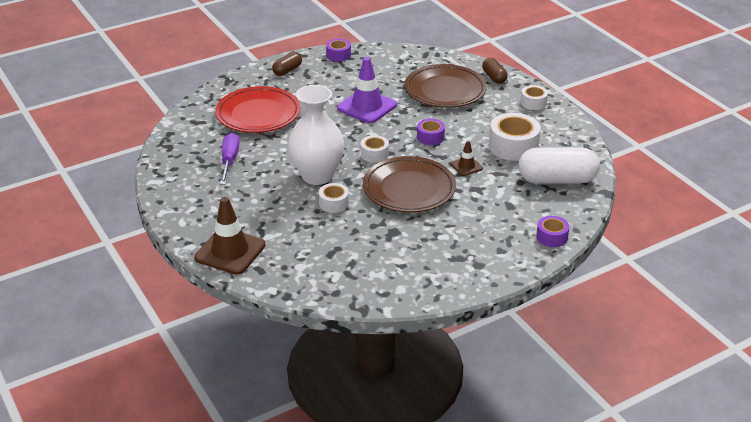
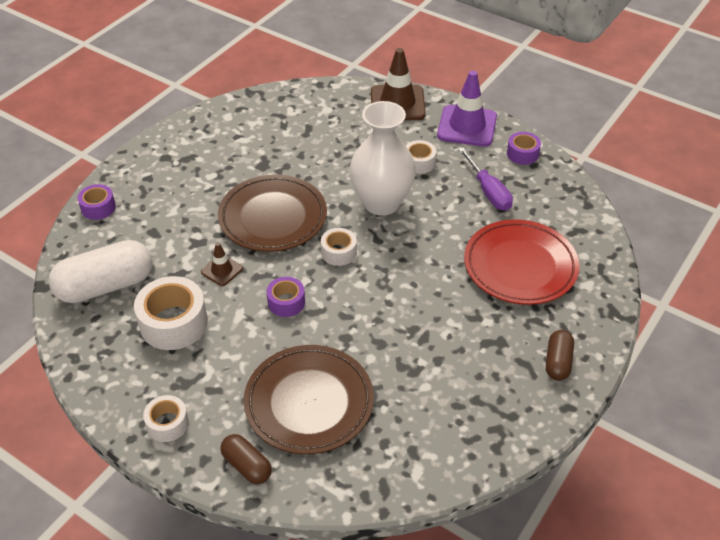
camera: 155 degrees right, 10 degrees up
(334, 203) = (340, 176): white tape -> white tape (419, 162)
(338, 55) = (516, 429): purple tape -> purple tape (522, 154)
(367, 106) = (398, 328): purple traffic cone -> purple traffic cone (467, 126)

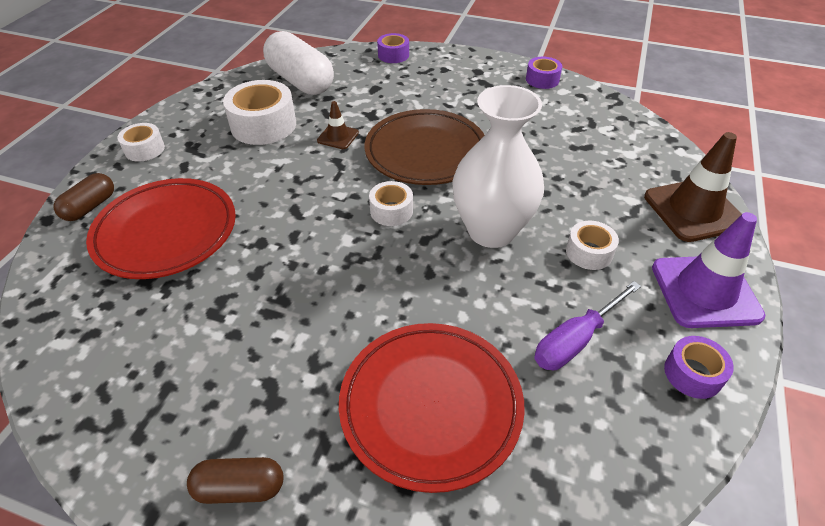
camera: 75 degrees right, 0 degrees up
(286, 302) = (304, 187): purple tape -> purple tape (542, 80)
(309, 403) = (166, 232): brown plate -> red plate

